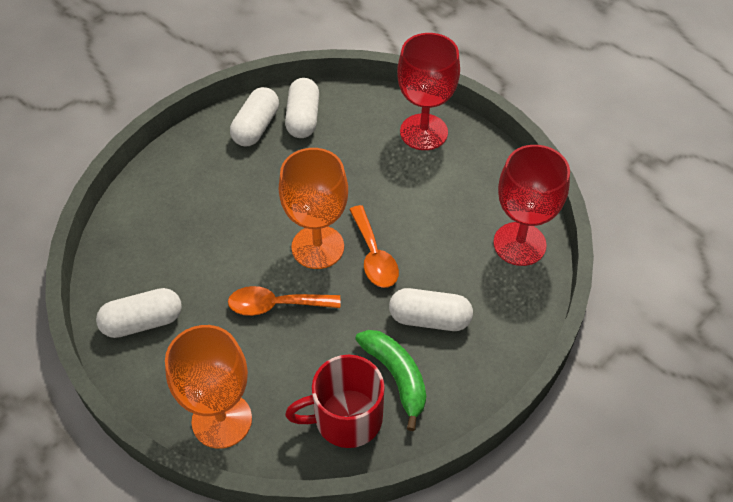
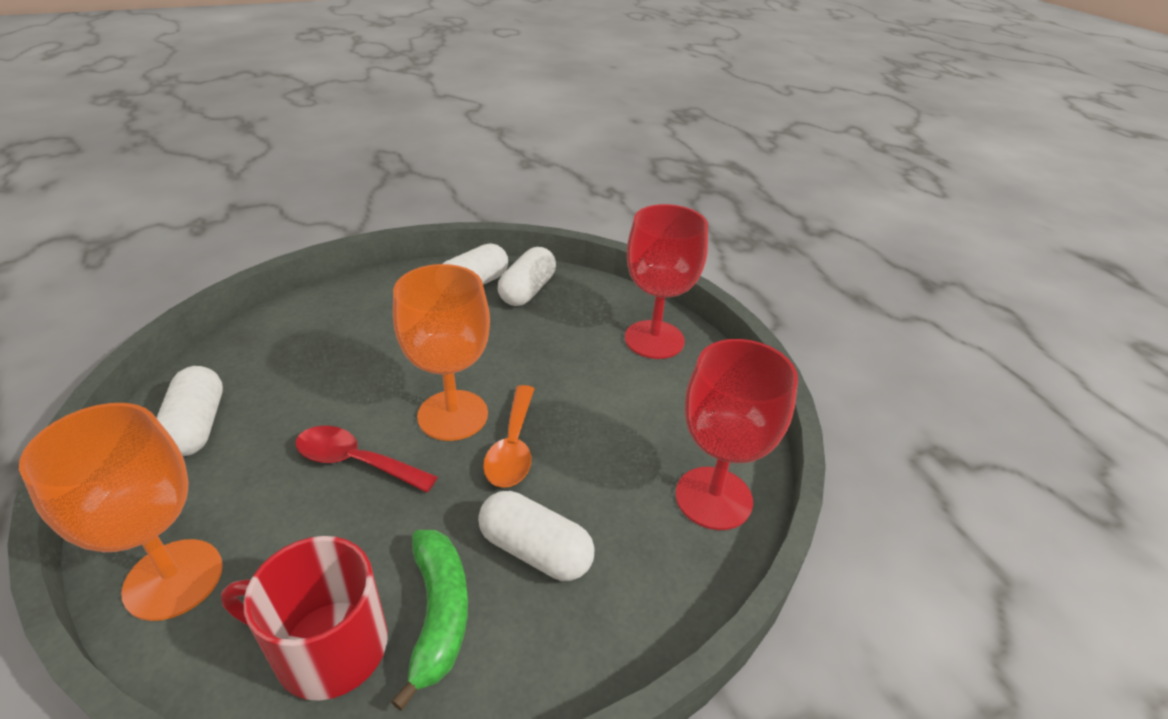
camera: 20 degrees right, 15 degrees down
(143, 322) = (197, 426): white capsule -> white capsule turned 75 degrees clockwise
(275, 305) = (355, 461): orange spoon -> red spoon

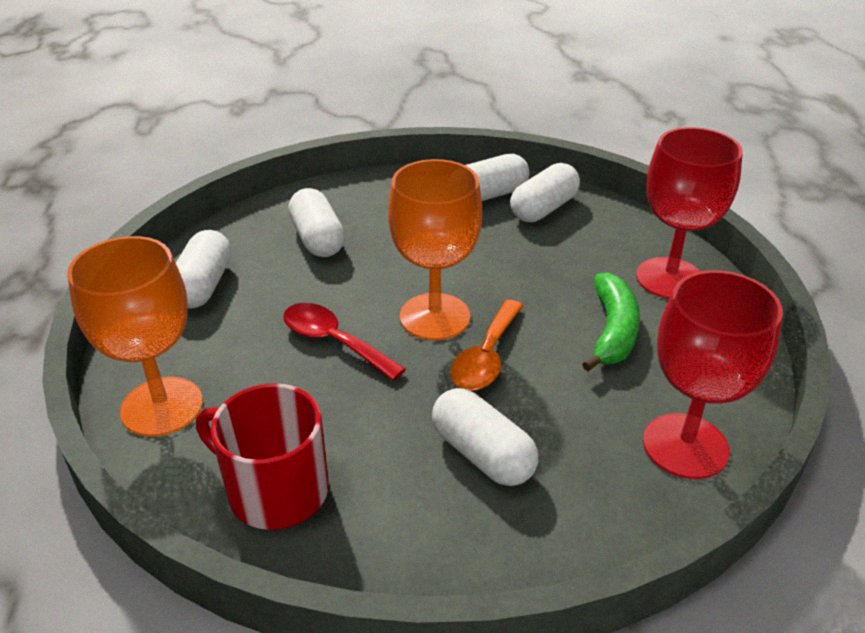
camera: 20 degrees right, 0 degrees up
(314, 354) = (317, 239): none -> white capsule
(439, 614) = (377, 487): green banana -> green banana (612, 331)

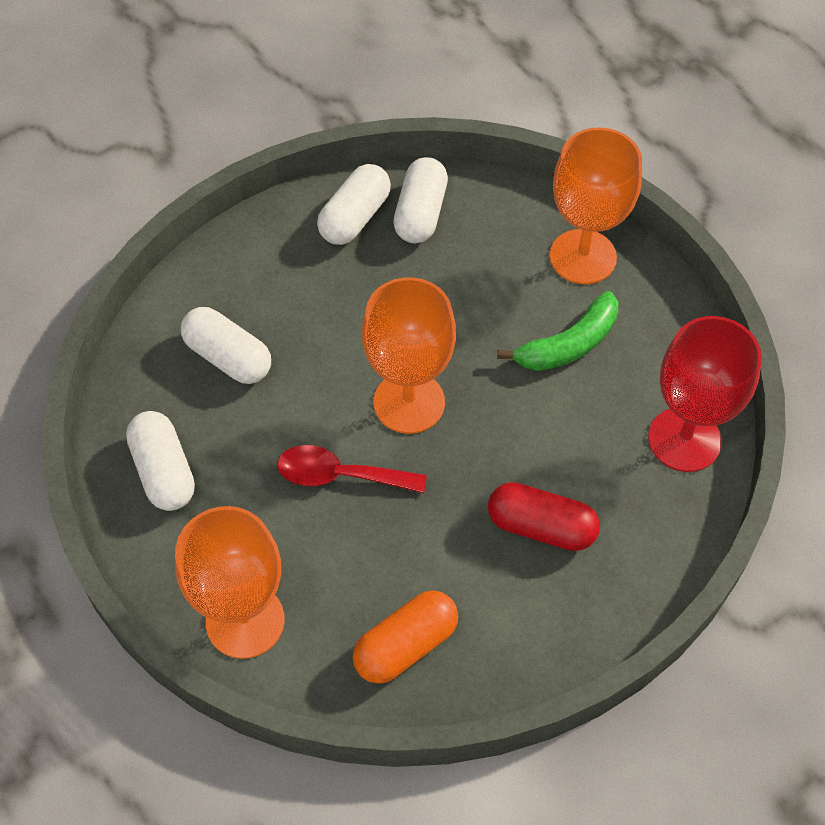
camera: 30 degrees left, 20 degrees up
(275, 490) = (405, 645): red mug -> orange capsule
(482, 454) = (541, 526): white capsule -> red capsule
(486, 357) = (482, 426): orange spoon -> none
(612, 331) = (568, 344): green banana -> green banana turned 75 degrees clockwise
(669, 278) = (583, 257): red goblet -> orange goblet

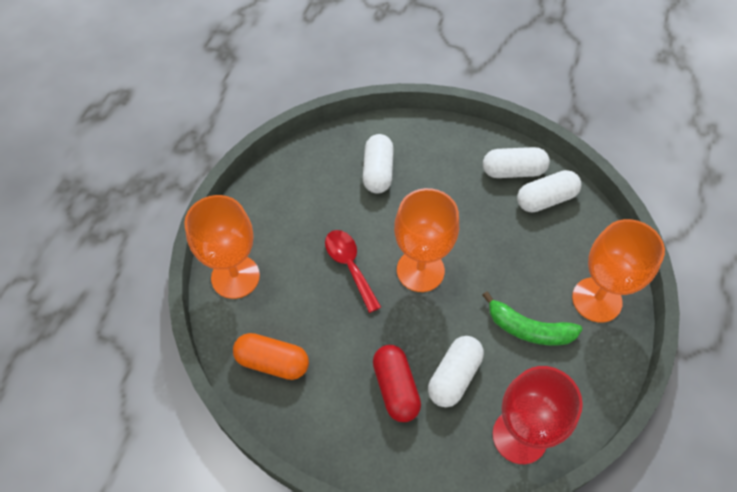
camera: 55 degrees right, 0 degrees up
(164, 471) = (292, 188): white capsule -> white capsule (454, 376)

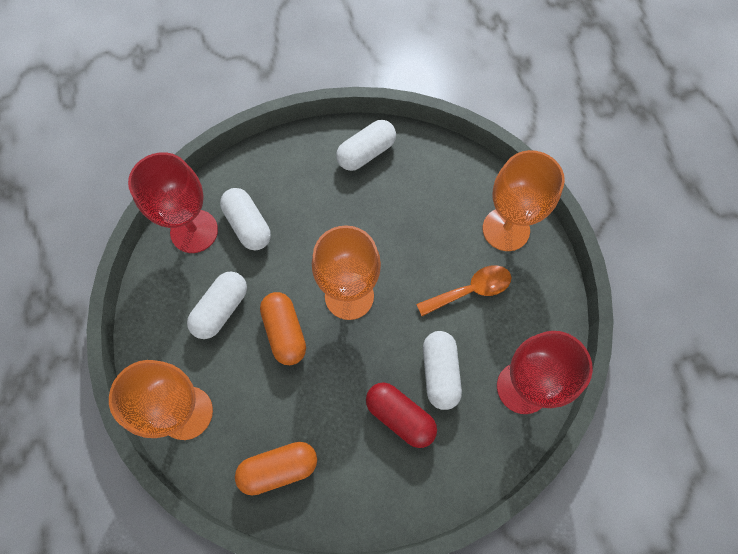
camera: 35 degrees left, 10 degrees up
(334, 153) = (194, 231): none -> red goblet
(349, 266) = (285, 332): red spoon -> orange capsule
(528, 329) = (471, 290): green banana -> orange spoon
(545, 199) = (410, 163): white capsule -> white capsule (221, 309)

